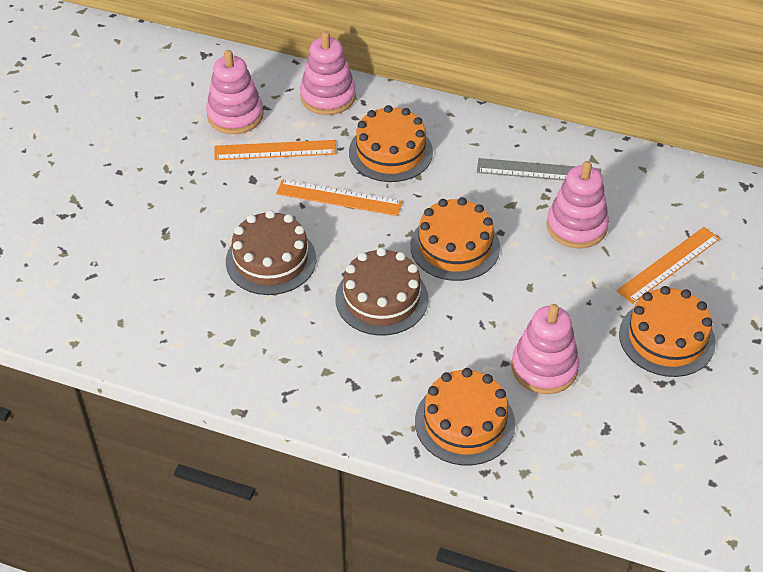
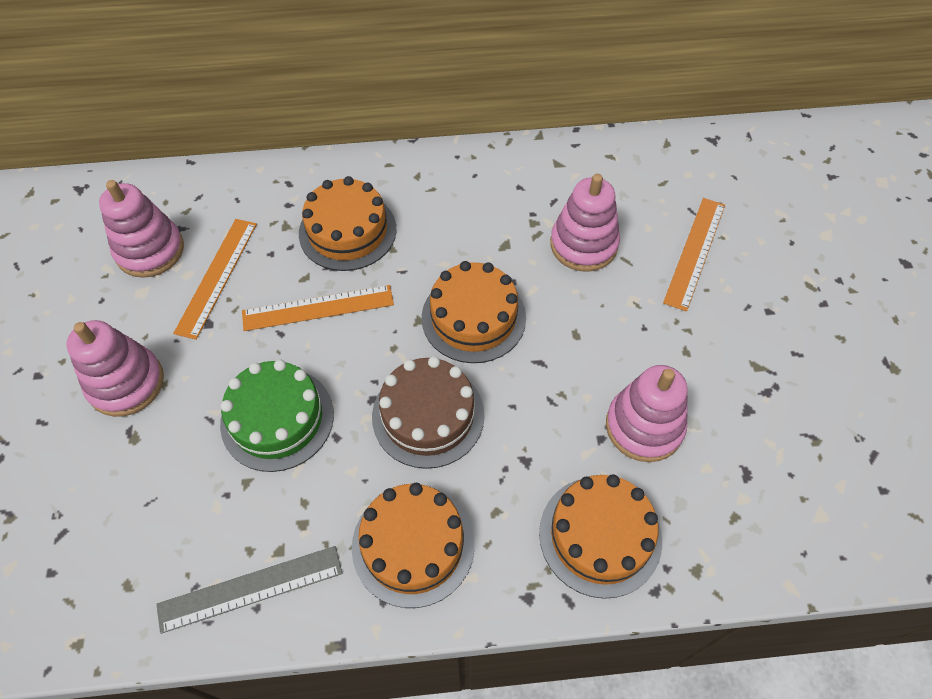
camera: 25 degrees left, 10 degrees up
(271, 260) = (277, 418): brown cake -> green cake
(275, 150) = (217, 277): orange ruler -> orange ruler turned 45 degrees counterclockwise
(328, 97) = (246, 190): pink stacking toy -> pink stacking toy (126, 383)
(538, 171) = (512, 196): grey ruler -> grey ruler (250, 589)
(667, 338) = (741, 337): orange cake -> orange cake (413, 545)

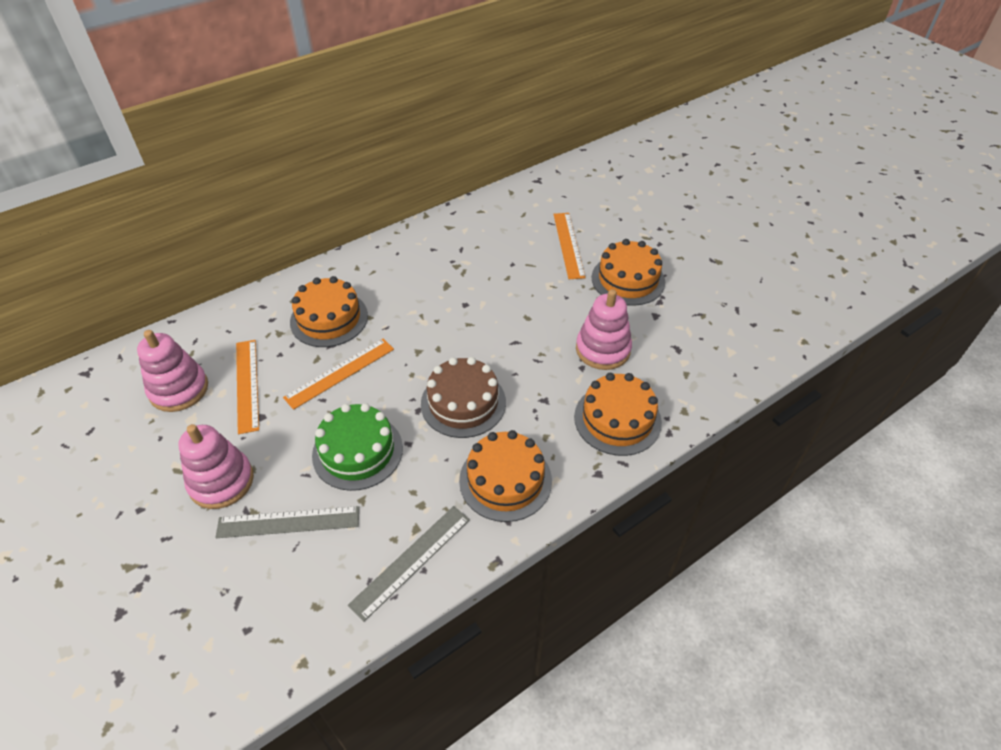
camera: 30 degrees left, 10 degrees down
(160, 468) = (288, 522): none -> grey ruler
(473, 317) = (454, 334): orange cake -> orange cake (628, 279)
(583, 244) = (497, 266): pink stacking toy -> none

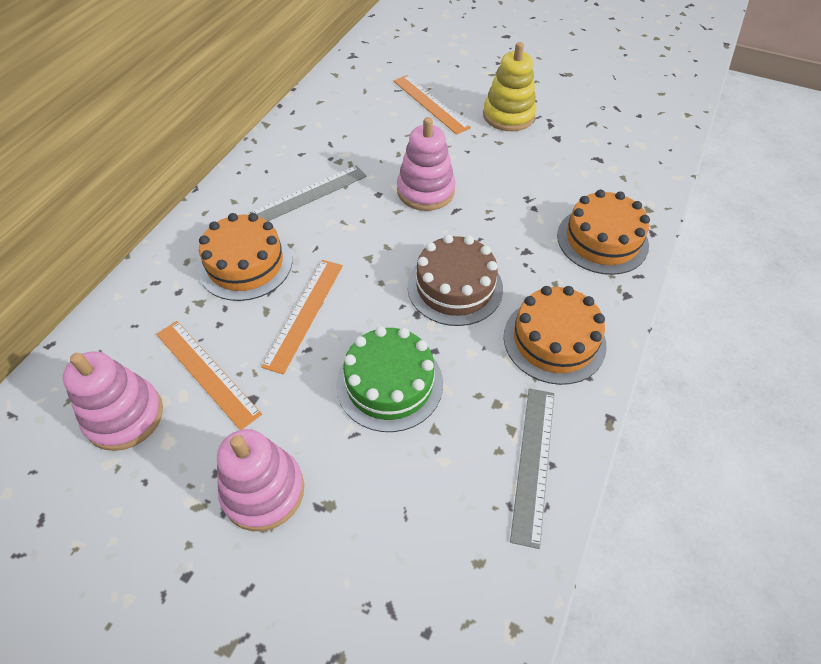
camera: 30 degrees left, 5 degrees up
(288, 522) = (376, 493): grey ruler -> grey ruler (309, 194)
(603, 349) = (539, 185): pink stacking toy -> pink stacking toy (425, 191)
(628, 279) = (508, 115): orange cake -> yellow stacking toy

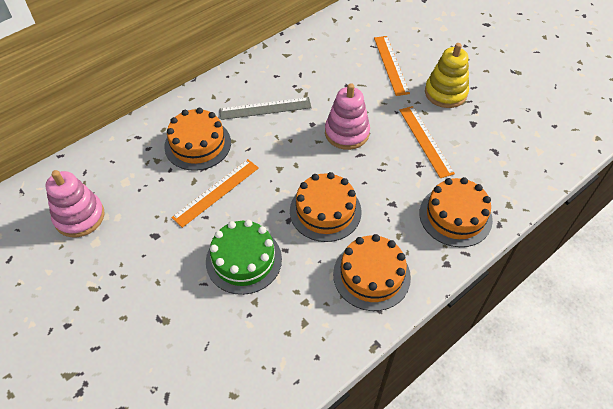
camera: 25 degrees right, 0 degrees up
(207, 372) = (138, 208): orange ruler -> orange ruler (425, 141)
(263, 491) = (132, 295): pink stacking toy -> none
(455, 287) = (325, 211): brown cake -> orange cake
(533, 462) = (305, 350): grey ruler -> none

